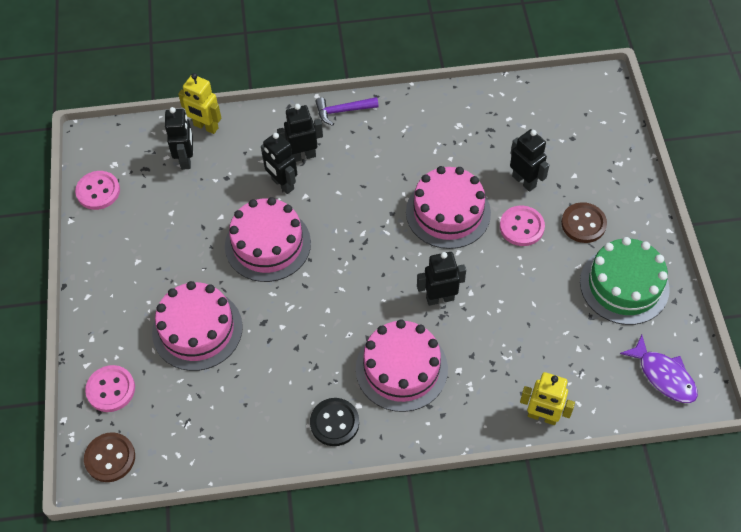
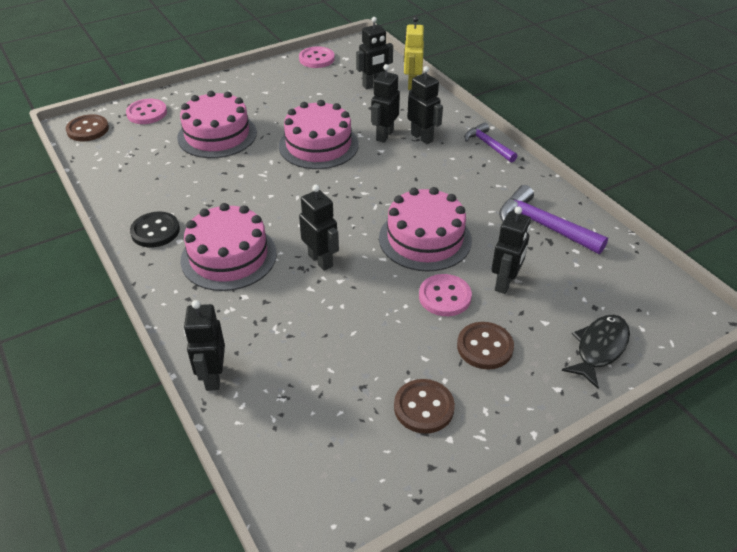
camera: 65 degrees right, 15 degrees down
(470, 125) = (543, 225): none -> purple hammer
(542, 416) = (213, 377): yellow robot -> black robot
(612, 156) = (599, 348): none -> black fish
(624, 285) = (423, 407): green cake -> brown button
(663, 375) = (314, 482): purple fish -> none

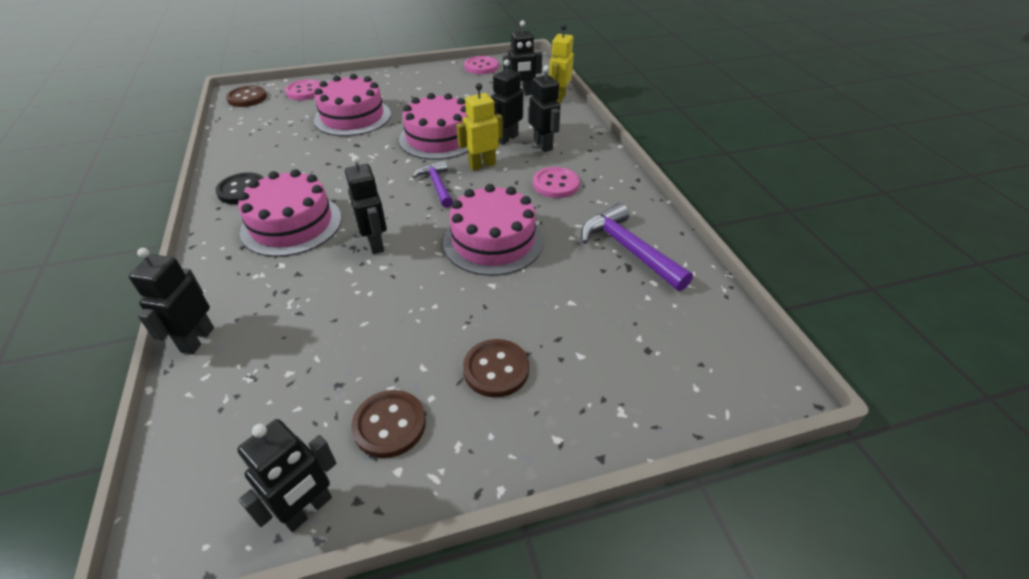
camera: 15 degrees right, 0 degrees up
(375, 167) = (482, 165): none -> yellow robot
(444, 297) = (481, 304): pink button -> pink button (556, 184)
(488, 145) = (607, 161): purple hammer -> purple hammer (437, 185)
(505, 283) = (555, 303): black robot -> black robot (308, 509)
(599, 348) = (631, 401): black fish -> none

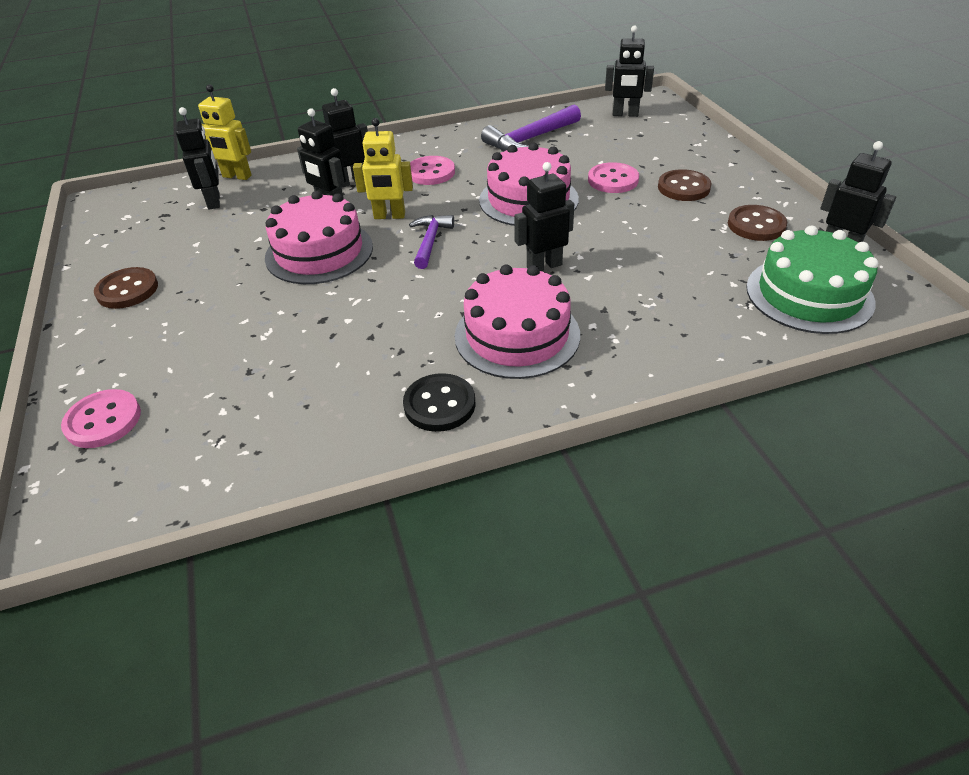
camera: 90 degrees left, 0 degrees up
(197, 340) = (722, 352): black robot -> black robot (625, 114)
(235, 437) = (809, 294): none -> green cake
(247, 98) = (94, 504): brown button -> brown button (127, 290)
(352, 117) = (232, 339): pink cake -> none
(437, 185) = (430, 241): purple hammer -> purple hammer turned 120 degrees clockwise
(481, 67) = (104, 239): pink button -> pink button (613, 180)
(482, 165) = (389, 216): yellow robot -> yellow robot turned 60 degrees counterclockwise

